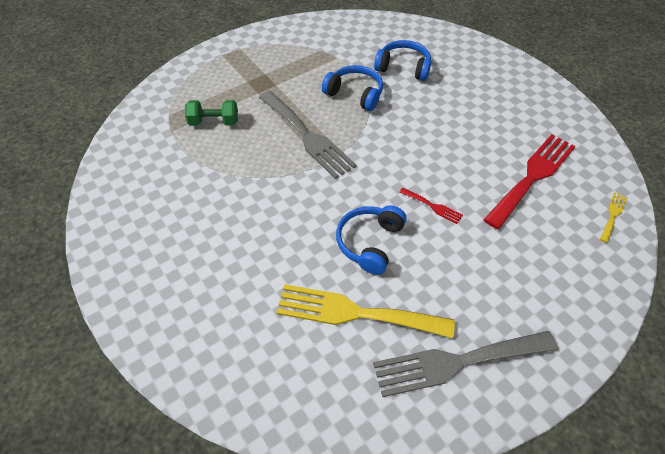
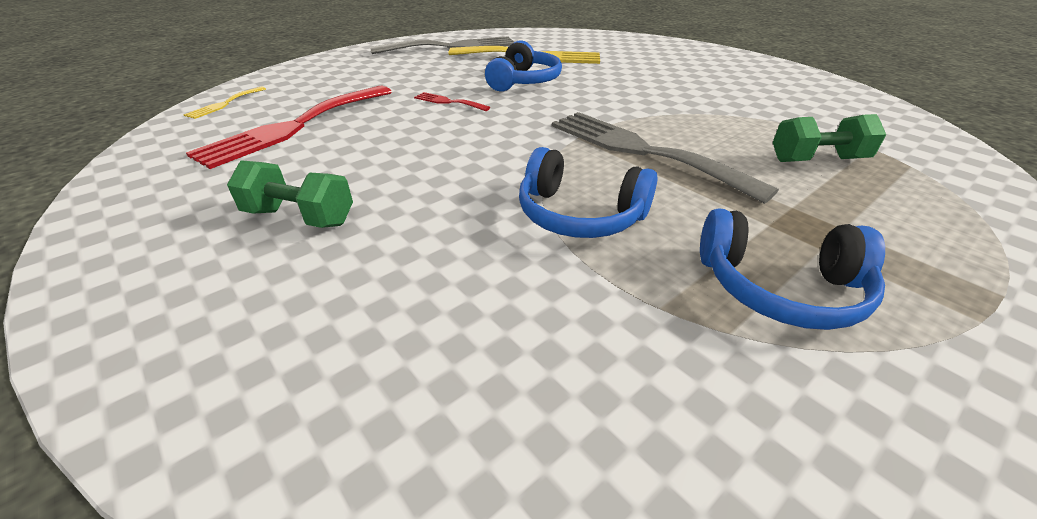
camera: 175 degrees right, 15 degrees down
(403, 68) = (461, 285): blue headphones -> blue headphones (779, 287)
(479, 100) = (300, 217): none -> green dumbbell

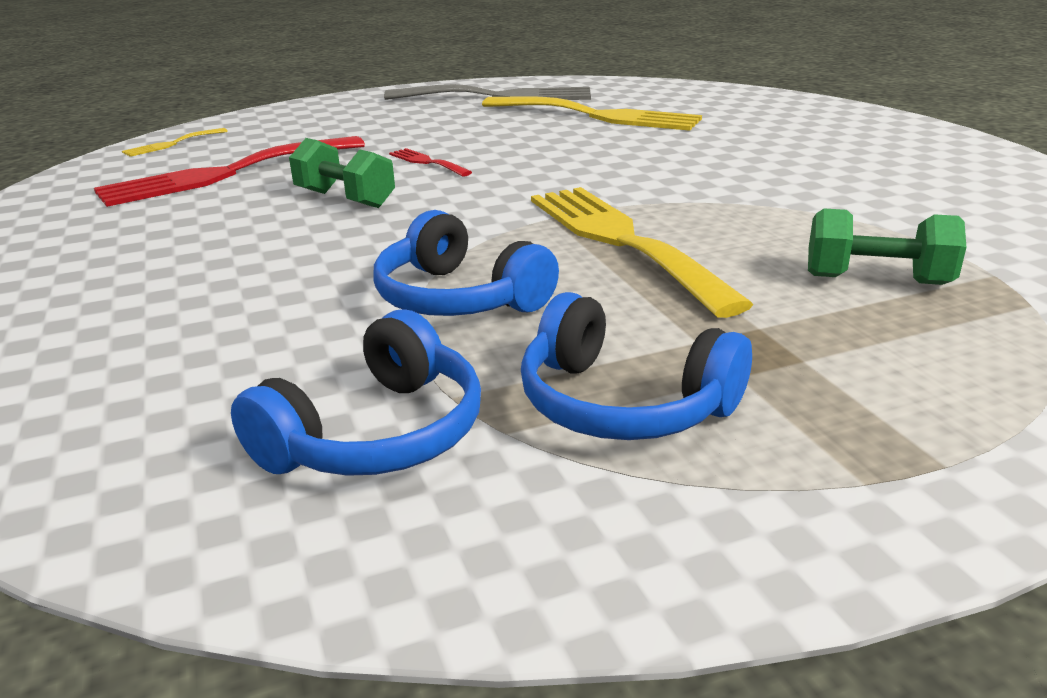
camera: 20 degrees right, 10 degrees down
(300, 217) = (155, 261): green dumbbell -> green dumbbell (345, 199)
(523, 81) = (552, 145): blue headphones -> blue headphones (376, 434)
(641, 150) = (621, 241): grey fork -> yellow fork

